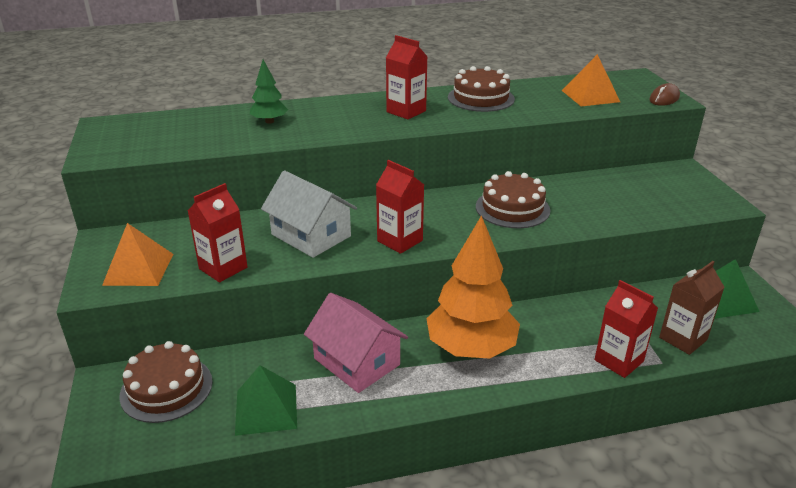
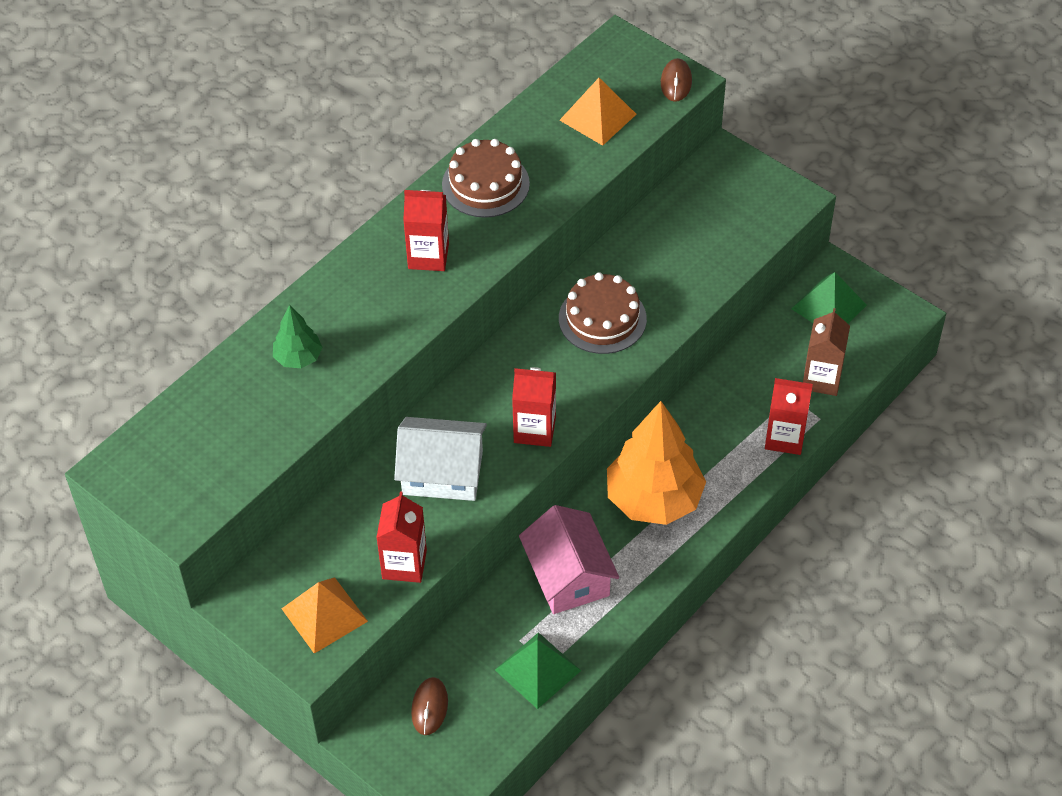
camera: 35 degrees left, 20 degrees up
(166, 388) = (429, 707): brown cake -> brown mouse
(356, 362) = (568, 576): pink house -> pink house turned 60 degrees clockwise

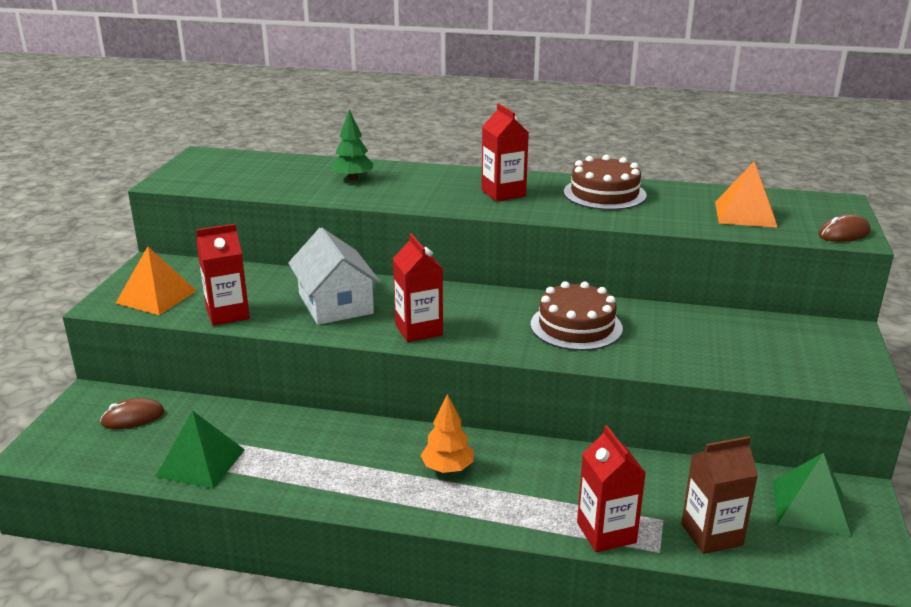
camera: 60 degrees right, 25 degrees down
(568, 576) = (319, 446): pink house -> none
(654, 499) = (447, 468): orange tree -> orange tree, size x0.49

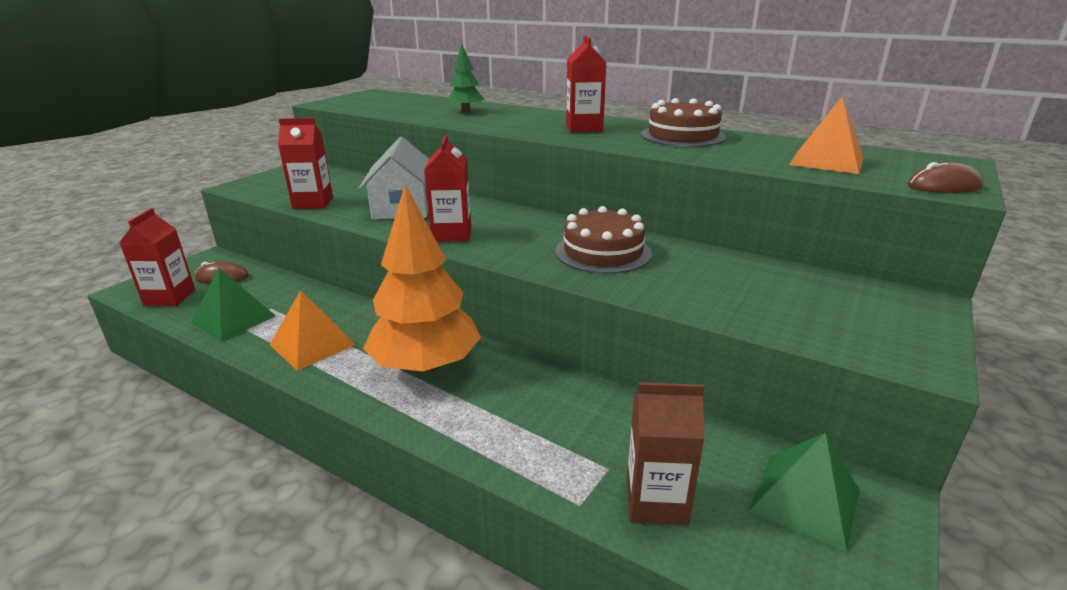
camera: 20 degrees right, 0 degrees up
(156, 297) = (277, 186): orange pyramid -> orange pyramid (312, 344)
(447, 468) = (426, 366): orange tree -> orange tree, size x2.06
(606, 532) = (534, 467): red carton -> red carton (169, 297)

